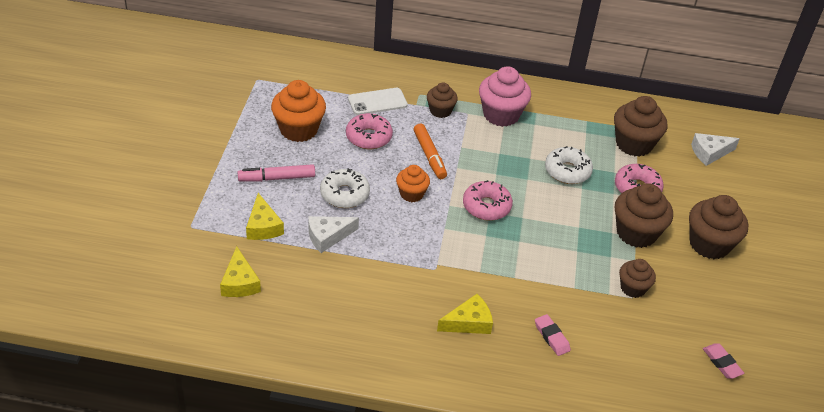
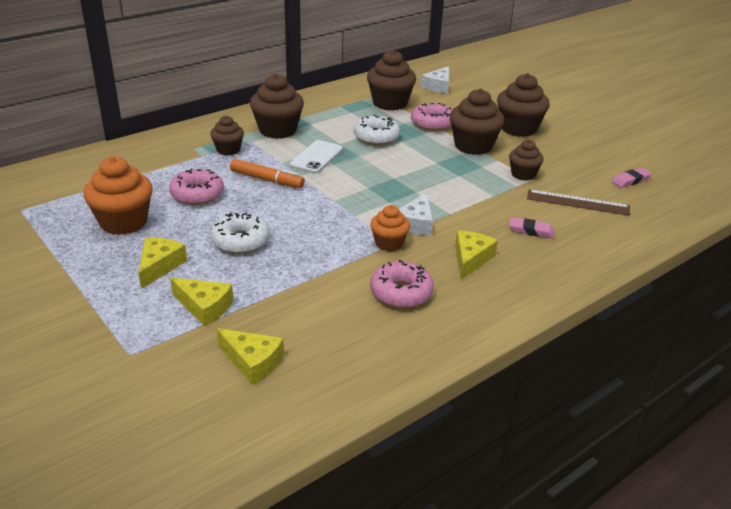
camera: 45 degrees left, 10 degrees down
(277, 178) = (159, 266): pink marker -> yellow cheese
(328, 236) = (275, 277): white cheese -> white cheese (416, 223)
(377, 102) = (166, 169): white phone -> white phone (316, 157)
(411, 194) = (294, 210): orange cupcake -> orange cupcake (389, 243)
(486, 206) = (360, 186): pink donut -> pink donut (401, 293)
(501, 115) = (277, 130): pink cupcake -> brown cupcake
(634, 345) = (578, 202): none -> brown ruler
(722, 363) = (630, 180): pink eraser -> pink eraser turned 45 degrees counterclockwise

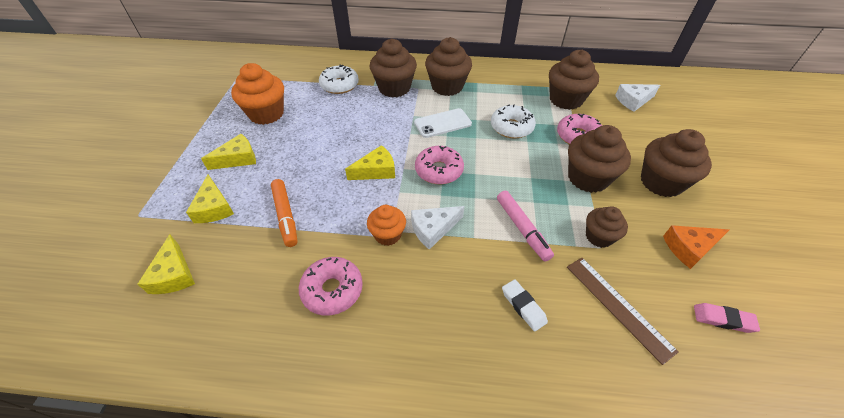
camera: 45 degrees right, 15 degrees up
(197, 194) = (329, 115): pink donut -> pink donut (439, 170)
(228, 150) = (394, 88): brown cupcake -> brown cupcake, size x1.68
(240, 241) = (302, 168): white donut -> white donut (339, 85)
(267, 180) = (385, 125): orange marker -> orange marker (286, 216)
(471, 259) = (428, 297): yellow cheese -> yellow cheese (376, 171)
(473, 193) = (522, 228): none -> pink marker
(531, 231) = (523, 306): pink eraser -> white eraser
(576, 156) = (689, 248): none -> orange cheese

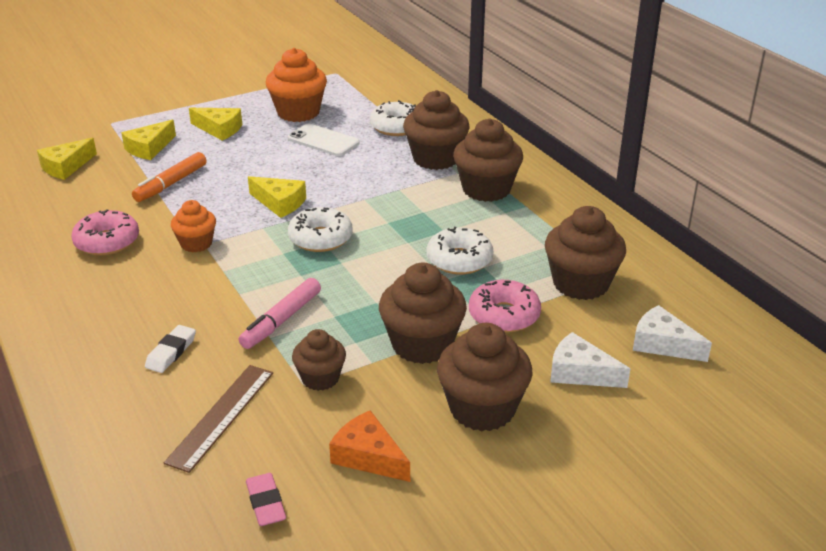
camera: 55 degrees right, 15 degrees down
(433, 229) = (228, 266): white cheese -> white cheese (580, 372)
(439, 170) = (320, 238): pink donut -> white donut
(442, 123) = (407, 212): white phone -> white phone (323, 141)

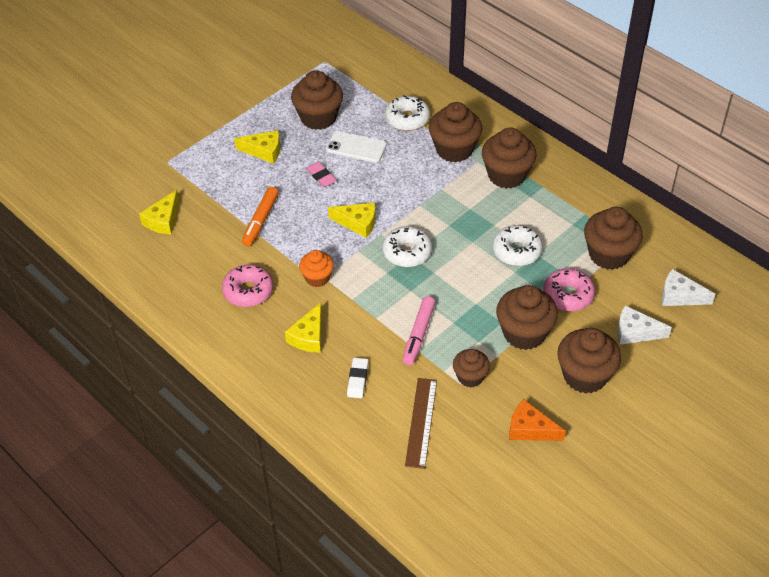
camera: 15 degrees left, 15 degrees up
(149, 148) = (218, 185): yellow cheese -> yellow cheese (308, 336)
(266, 503) = (484, 477): pink eraser -> pink eraser (321, 176)
(298, 112) = (318, 117): orange cupcake -> brown cupcake

